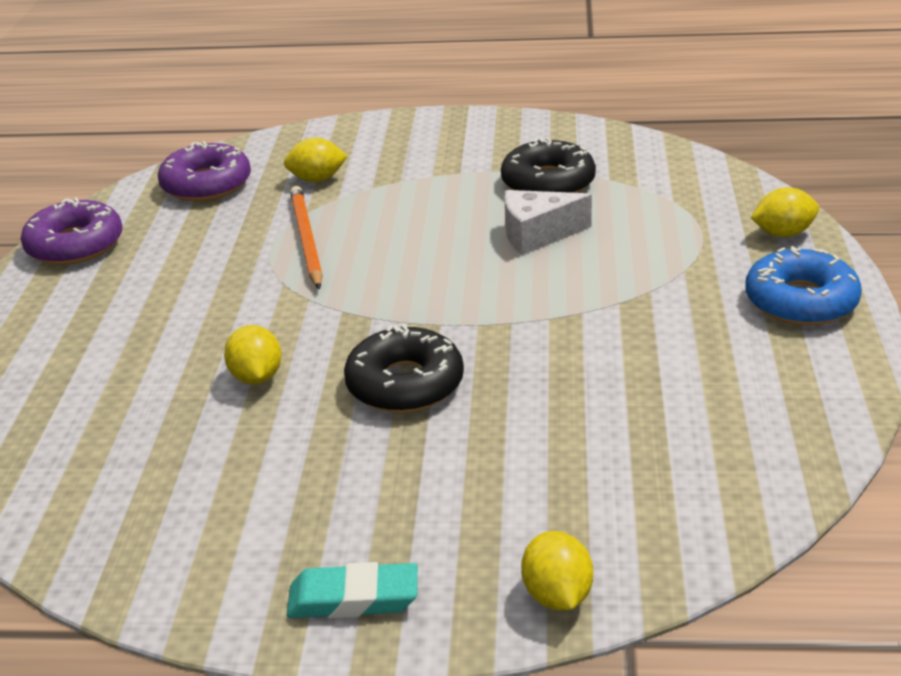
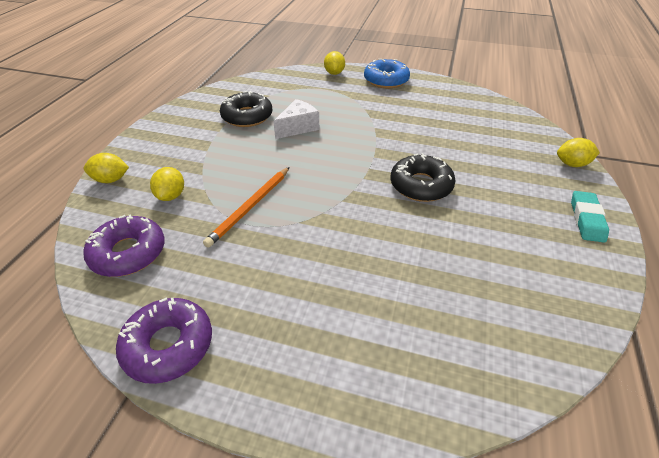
camera: 80 degrees left, 10 degrees up
(256, 377) = (401, 240): yellow lemon -> yellow lemon (111, 180)
(306, 239) = (250, 207): orange pencil -> orange pencil turned 60 degrees counterclockwise
(537, 235) = (298, 127): white cheese -> white cheese turned 135 degrees counterclockwise

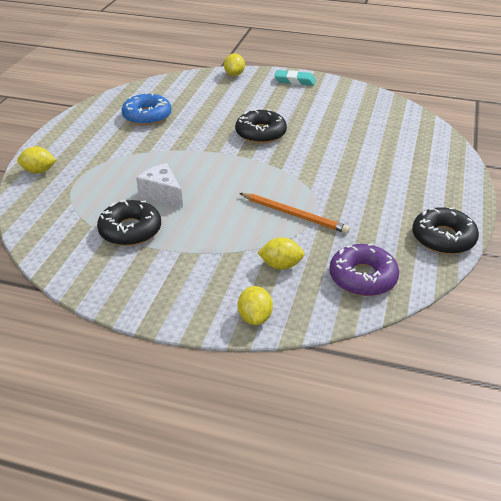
camera: 90 degrees left, 5 degrees down
(168, 345) = (443, 238): purple donut -> black donut
(386, 80) = (71, 139): blue donut -> blue donut (147, 116)

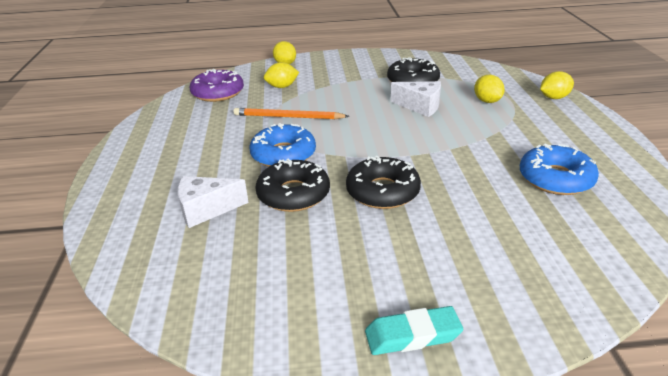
camera: 160 degrees right, 5 degrees down
(234, 74) = (548, 317): yellow lemon -> yellow lemon (487, 101)
(315, 176) = (283, 154): none -> blue donut
(383, 149) = (206, 209): none -> white cheese
(443, 238) = (147, 129): black donut -> black donut (293, 194)

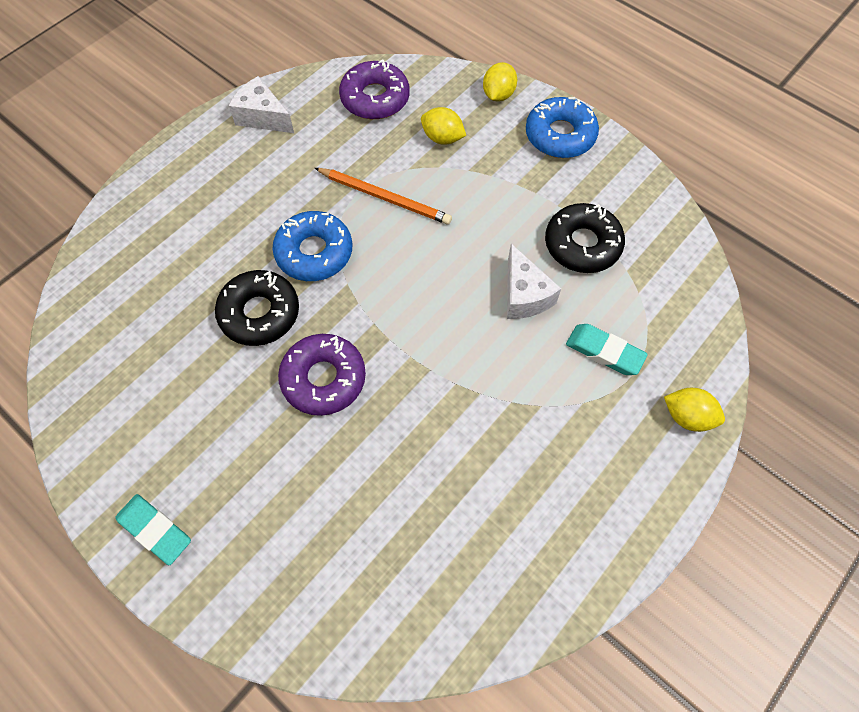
camera: 45 degrees right, 30 degrees up
(206, 209) = (186, 270): white cheese -> white cheese (262, 117)
(288, 117) = (385, 198): orange pencil -> orange pencil turned 150 degrees clockwise
(382, 191) = (323, 379): black donut -> purple donut
(487, 101) = (604, 352): yellow lemon -> turquoise eraser
(555, 178) = (481, 516): blue donut -> blue donut (560, 135)

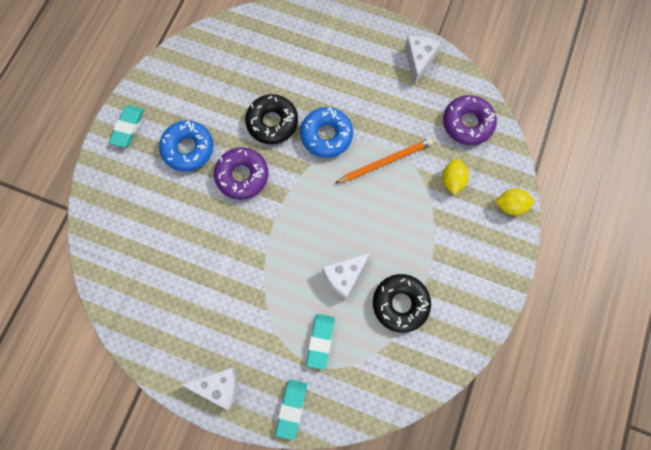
camera: 70 degrees right, 10 degrees up
(385, 198) = (385, 161): orange pencil -> orange pencil turned 120 degrees counterclockwise
(560, 135) = (492, 261): blue donut -> blue donut (188, 149)
(633, 506) = (219, 386): none -> white cheese
(687, 416) = (291, 408): yellow lemon -> turquoise eraser

